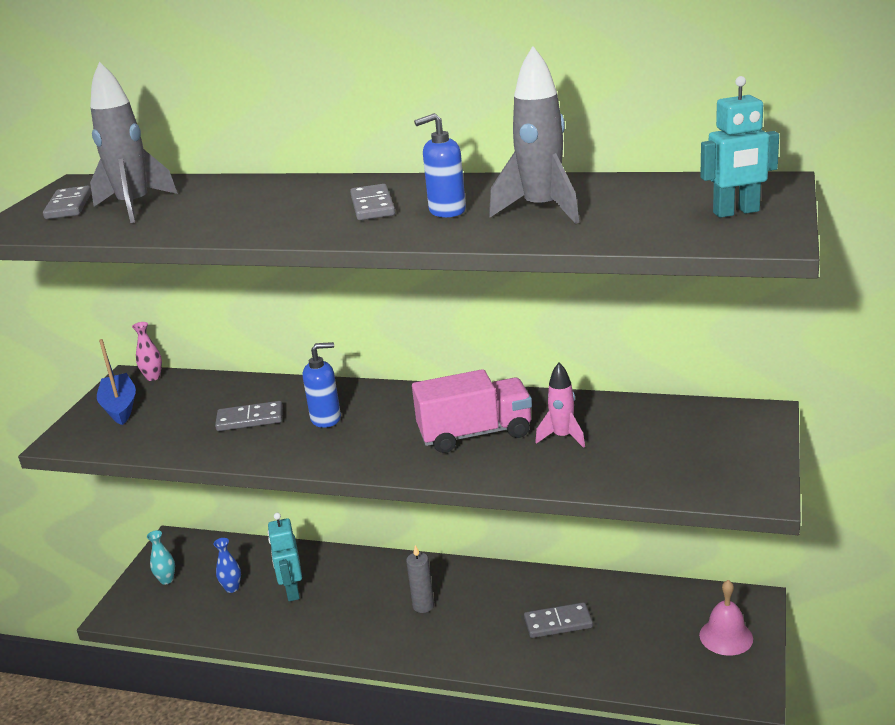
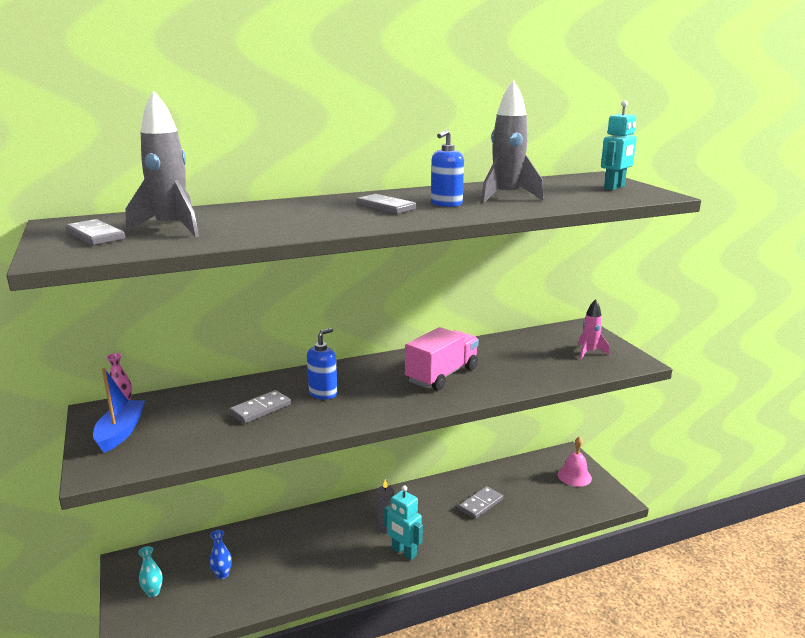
camera: 40 degrees left, 5 degrees down
(120, 407) = (120, 432): blue boat -> blue boat turned 60 degrees clockwise
(292, 591) = (276, 557): turquoise robot -> turquoise robot (404, 552)
(562, 437) = (497, 363): pink rocket -> pink rocket (589, 352)

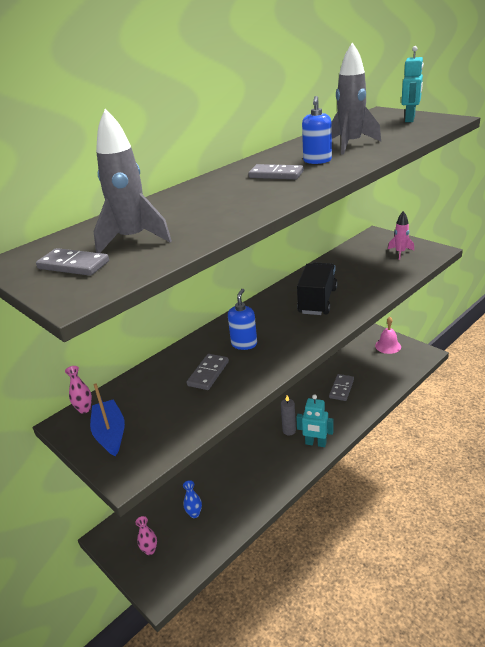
camera: 20 degrees left, 10 degrees up
(153, 592) = (150, 550): turquoise vase -> pink vase
(442, 375) = (317, 301): pink truck -> black truck

